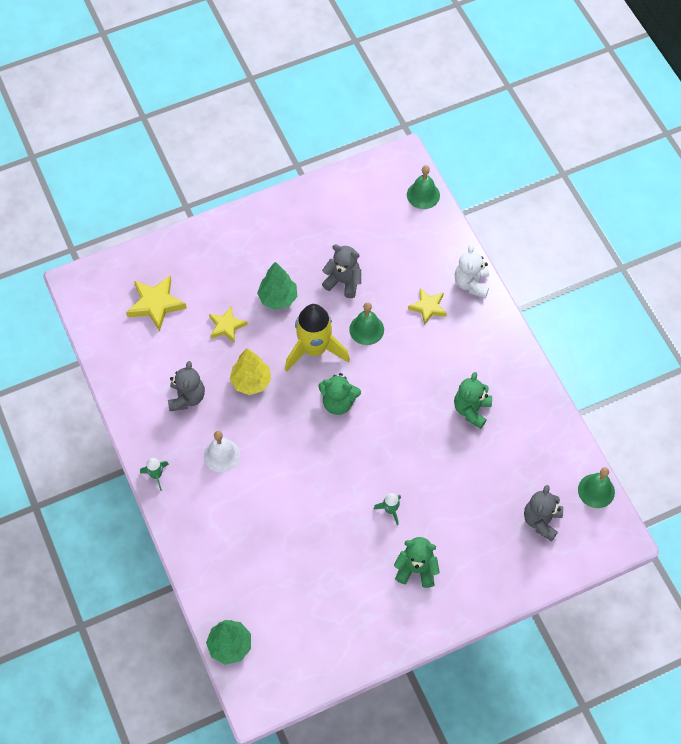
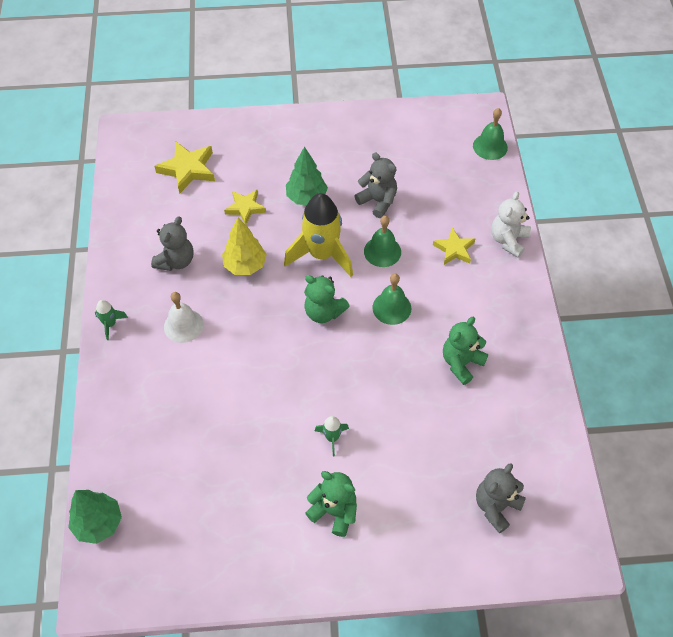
camera: 20 degrees right, 5 degrees down
(596, 490) = (571, 494): green bell -> green bell (391, 308)

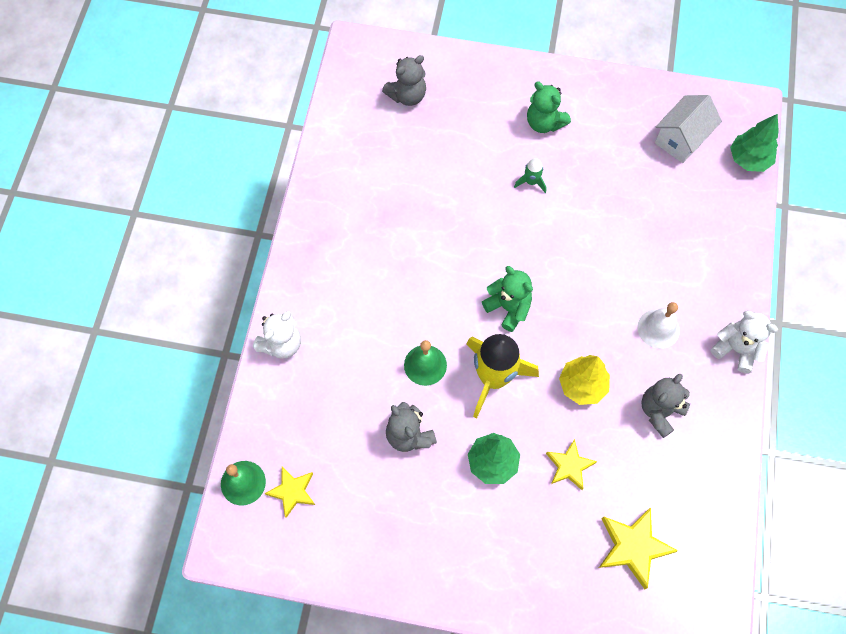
camera: 165 degrees left, 10 degrees up
(110, 324) = (736, 349): green rocket -> white teddy bear
(176, 530) = (681, 139): none -> white house
(391, 308) = (436, 295): green bell -> none
(454, 249) = (345, 347): yellow star -> yellow star (292, 491)
(461, 363) = (388, 221): green teddy bear -> none

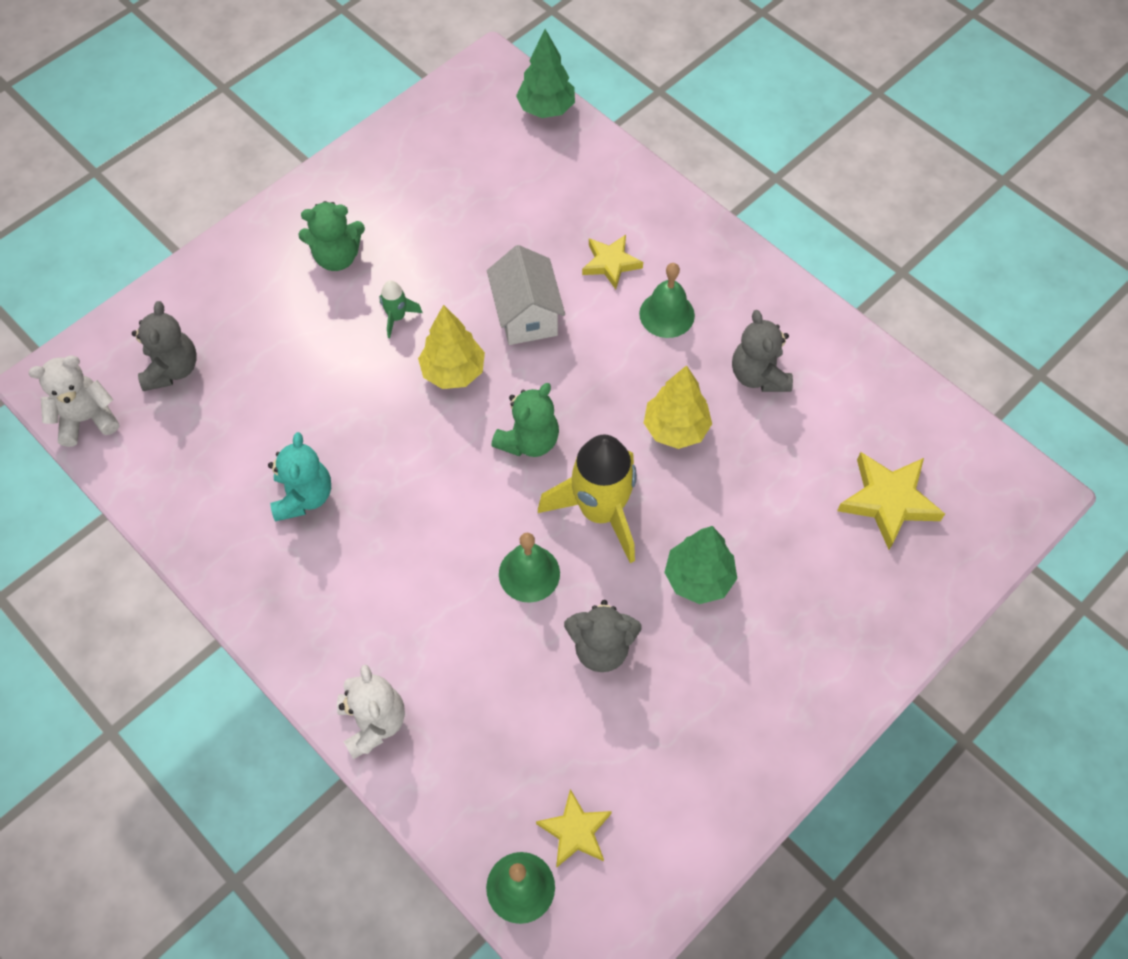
camera: 55 degrees left, 5 degrees down
(383, 215) = (303, 496): none -> turquoise teddy bear
(508, 308) = (529, 440): green teddy bear -> green teddy bear turned 135 degrees clockwise
(520, 236) = (453, 371): none -> yellow tree
(569, 466) = (757, 503): yellow star -> yellow star (611, 263)
(658, 328) = (667, 314): white bell -> green bell
(681, 139) = (472, 148): white house -> white house (526, 315)
(736, 349) = (742, 262): white teddy bear -> white teddy bear (87, 419)

